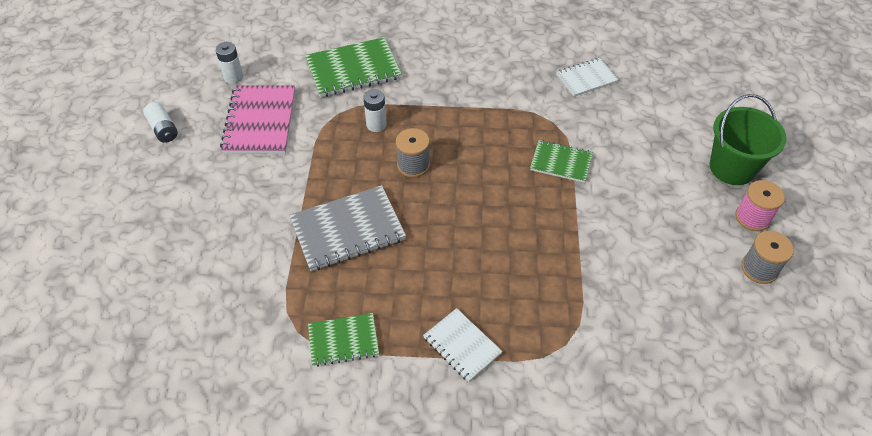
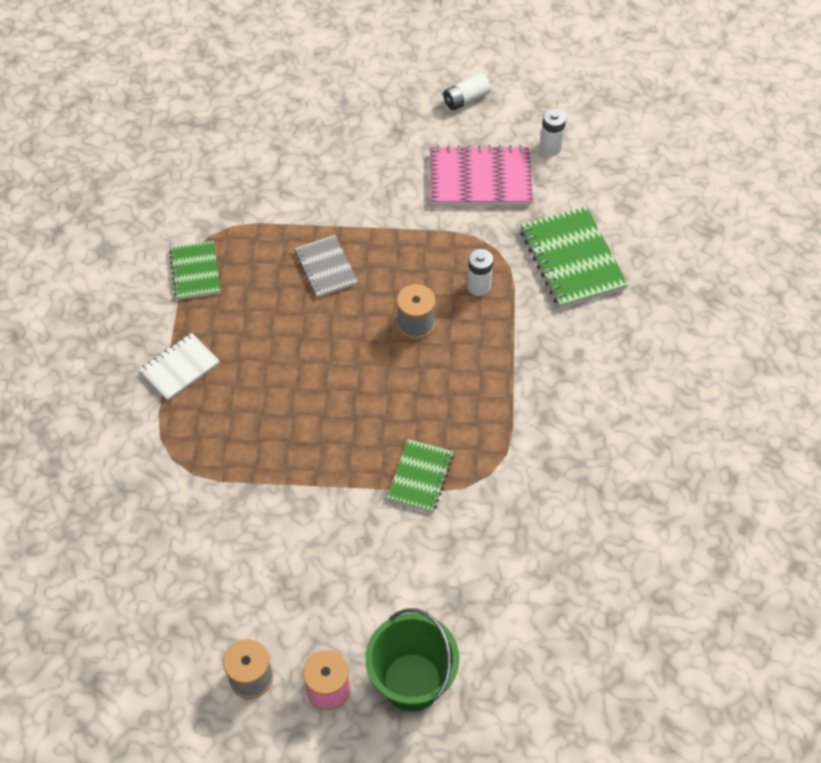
camera: 90 degrees right, 5 degrees up
(348, 230) = (326, 268): grey notebook -> grey notebook, size x0.60
(586, 78) = (574, 522): white notebook -> none

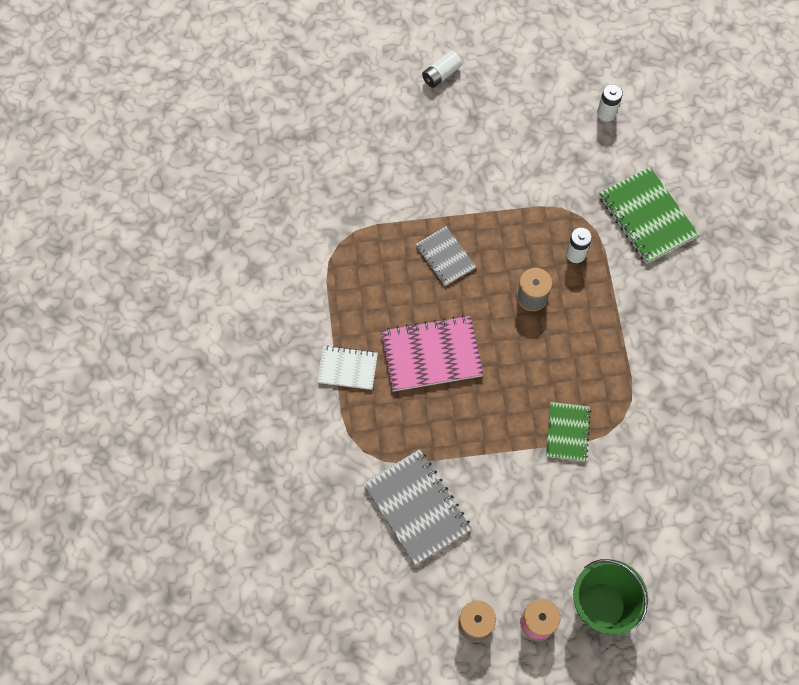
camera: 10 degrees left, 10 degrees up
(180, 368) = (347, 368): white notebook -> white notebook turned 60 degrees clockwise
(195, 272) = (336, 278): green notebook -> none
(217, 532) = (417, 507): none -> grey notebook
(466, 99) = (525, 78): white battery -> white battery (441, 75)
(480, 179) = (554, 153): pink notebook -> pink notebook (431, 355)

